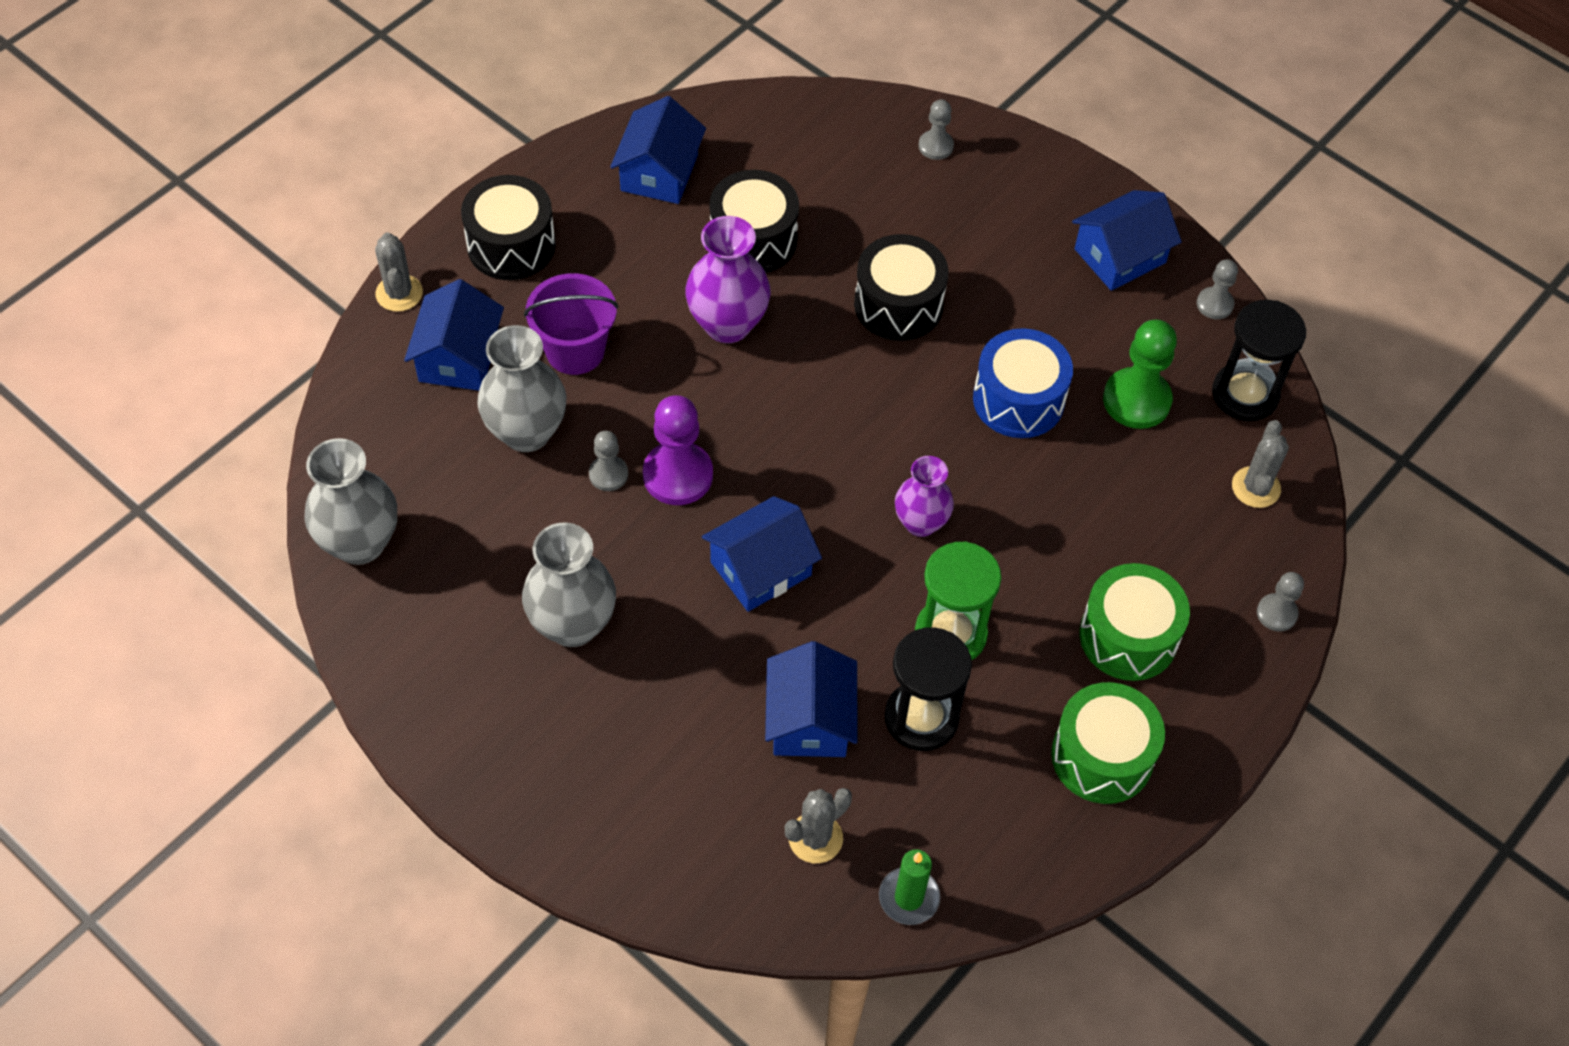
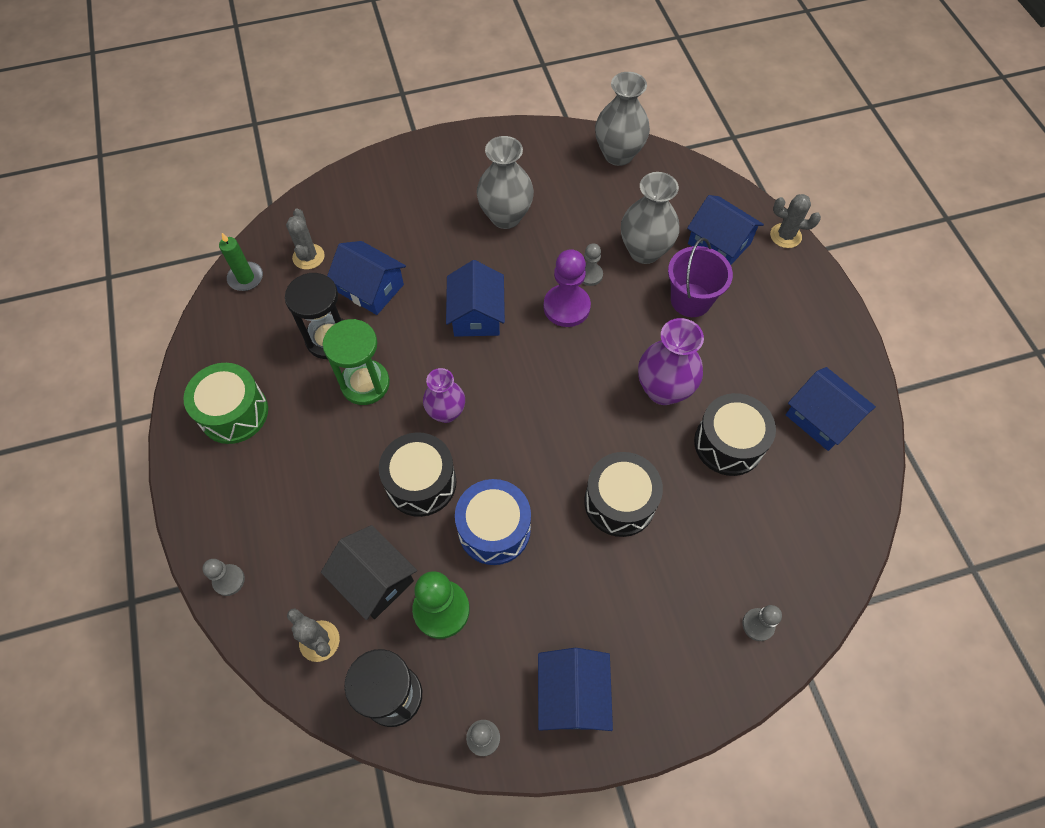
camera: 125 degrees right, 5 degrees up
(511, 245) = (796, 305): black drum -> black drum (421, 483)
(1128, 636) = (287, 478): green drum -> none
(1159, 477) = (374, 579): none -> black house

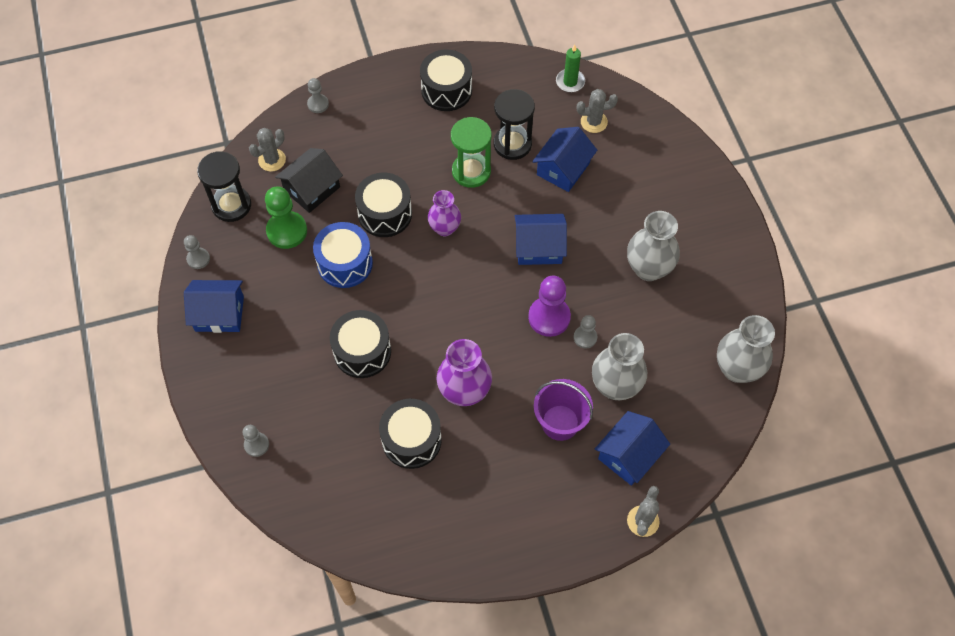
camera: 90 degrees right, 0 degrees up
(234, 413) = (446, 90): green drum -> black drum
(821, 418) = (434, 522): blue house -> none

